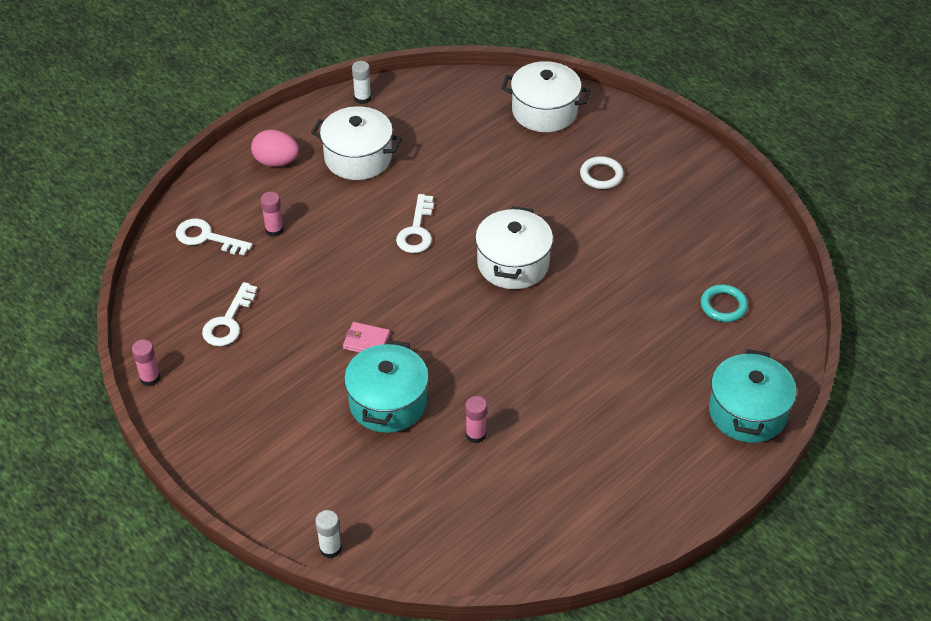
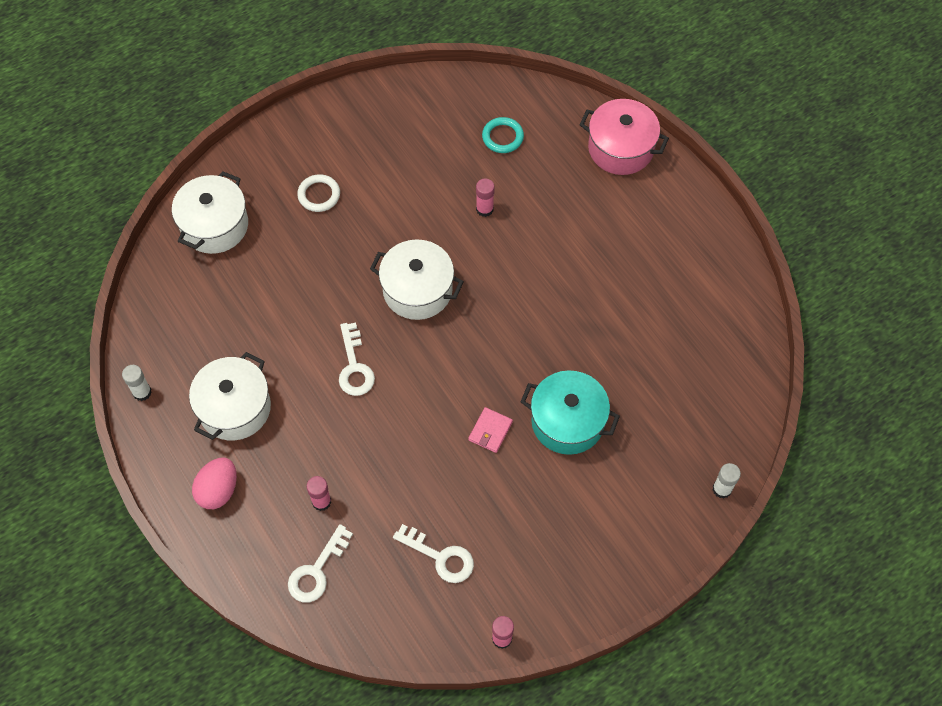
camera: 80 degrees left, 15 degrees up
(416, 231) = (354, 367): white key -> white key turned 60 degrees clockwise
(476, 434) = (614, 354): pink glue stick -> pink glue stick (484, 209)
(747, 412) = (620, 148): turquoise pot -> pink pot

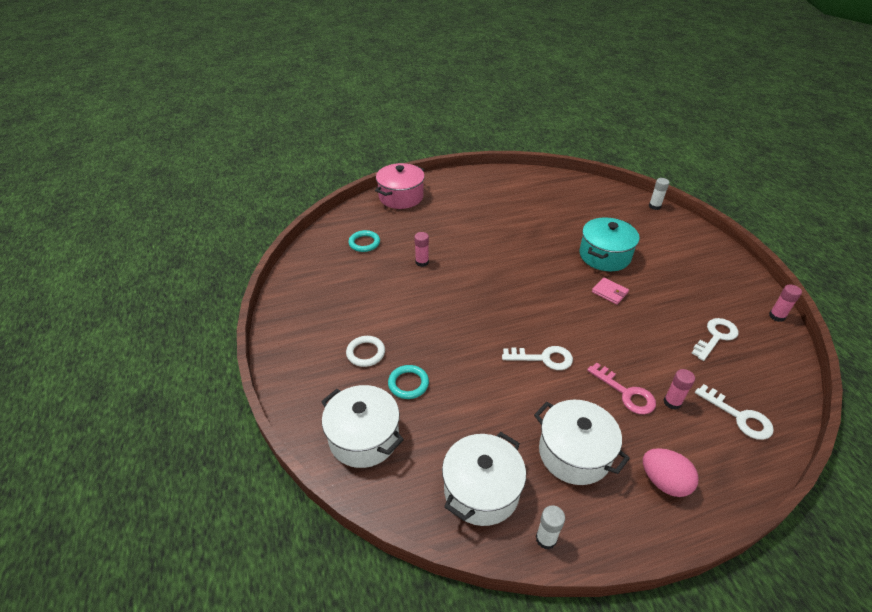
camera: 75 degrees left, 20 degrees down
(287, 245) = (408, 384): none -> turquoise ring
(323, 454) = (626, 393): none -> pink key
(417, 290) = (481, 309): white pot -> white pot (481, 490)

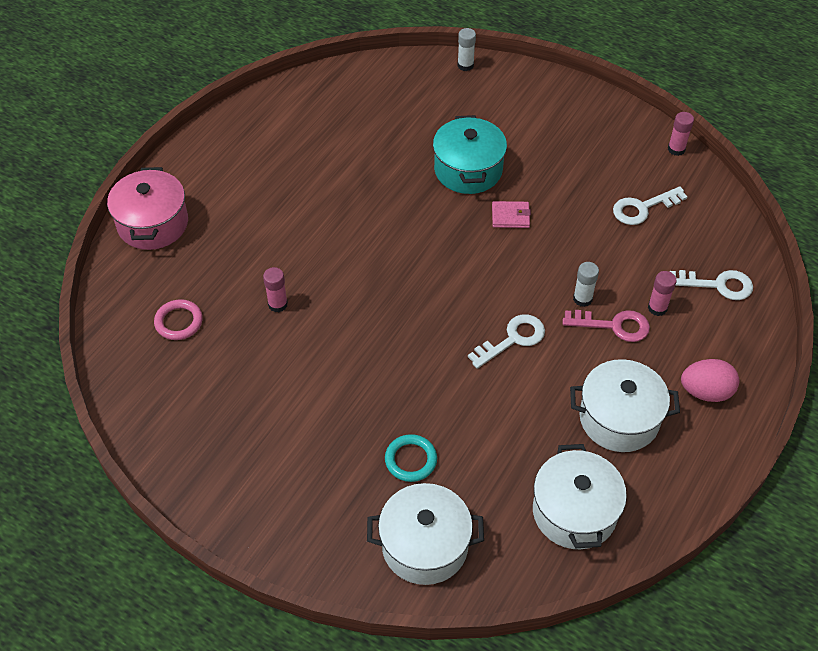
camera: 40 degrees left, 10 degrees up
(364, 243) = (179, 322): turquoise ring -> pink ring
(365, 353) = (332, 458): white ring -> none
(546, 539) = (659, 512): white glue stick -> white glue stick (582, 299)
(716, 336) = (642, 208): white key -> white key turned 120 degrees counterclockwise

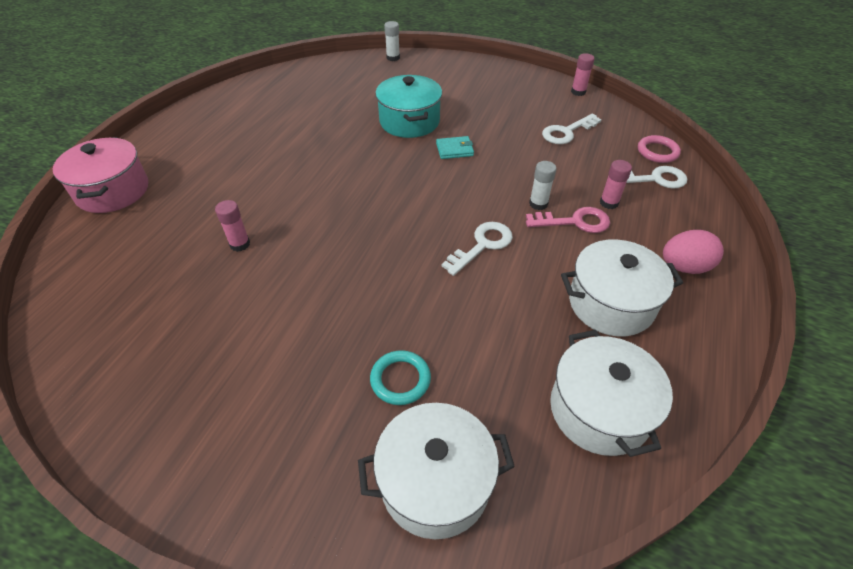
camera: 10 degrees left, 5 degrees down
(179, 322) = (132, 273): pink ring -> pink ring (657, 152)
(510, 216) = (454, 150): pink wallet -> turquoise wallet

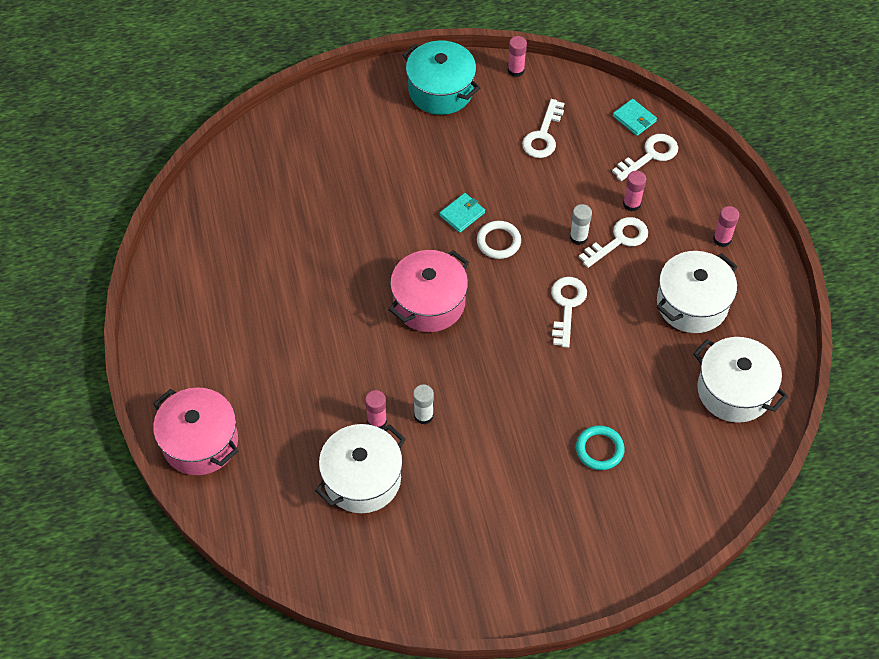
camera: 35 degrees left, 10 degrees up
(370, 189) = (429, 303): none -> pink pot
(393, 58) = (288, 114): white glue stick -> white glue stick (423, 415)
(409, 121) = (390, 201): turquoise pot -> turquoise pot (440, 90)
(435, 482) = (673, 497): white pot -> white pot (362, 479)
(466, 177) = (498, 242): none -> white ring
(575, 222) = (619, 240): pink key -> white key
(657, 152) = (634, 119): pink ring -> turquoise wallet
(684, 267) = (722, 239): pink egg -> pink glue stick

